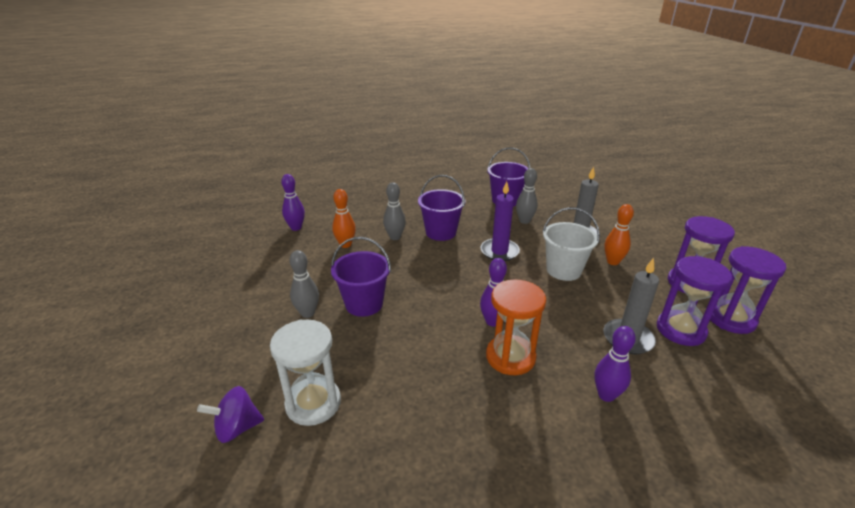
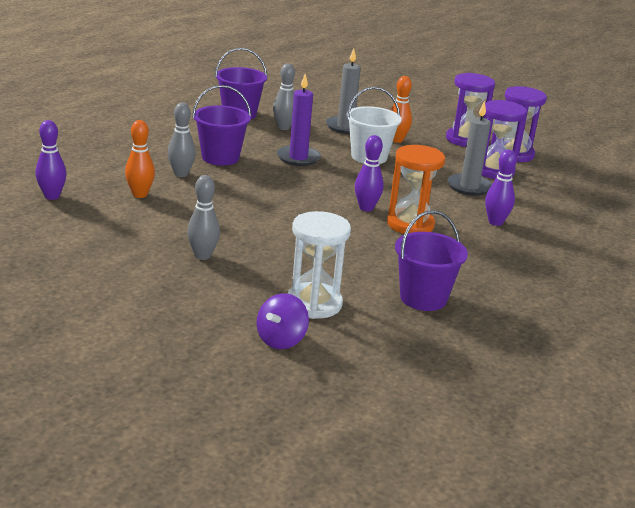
camera: 45 degrees left, 5 degrees down
(364, 304) = (243, 232): purple bucket -> purple bucket (423, 298)

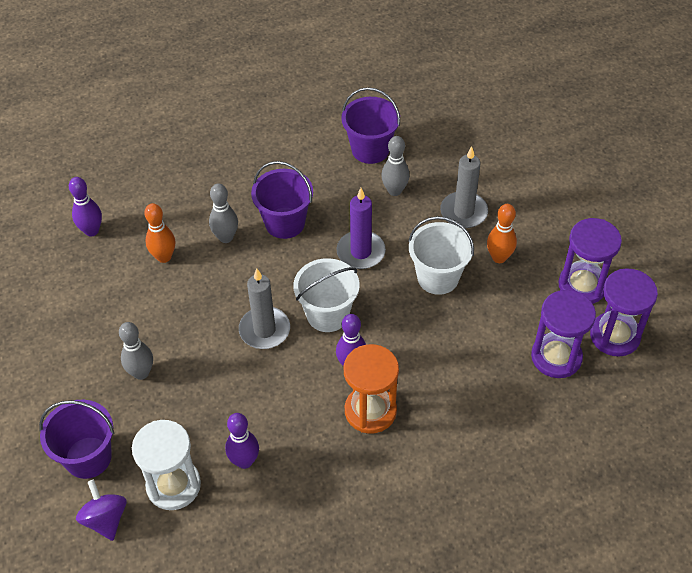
camera: 40 degrees right, 25 degrees up
(281, 340) = (105, 519): purple spinning top -> purple spinning top turned 90 degrees clockwise
(314, 190) = (327, 314): none -> white bucket
(423, 298) = (274, 527): purple bucket -> purple bucket (88, 457)
(469, 187) = (497, 375): grey candle -> grey candle (264, 330)
(495, 222) = (464, 447): purple bowling pin -> purple bowling pin (244, 461)

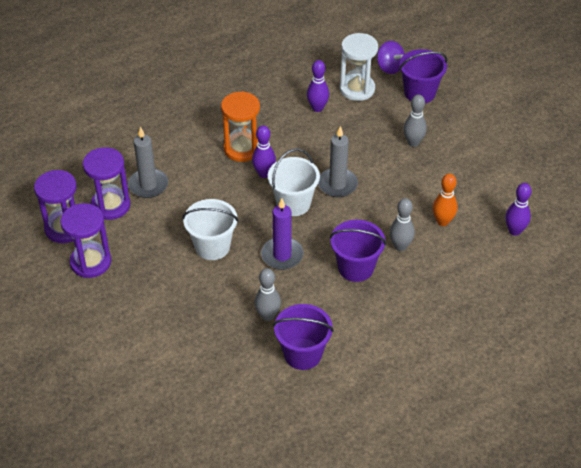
camera: 165 degrees right, 5 degrees down
(463, 212) = (200, 307): grey candle -> grey candle (148, 185)
(499, 257) = (163, 272): orange bowling pin -> none

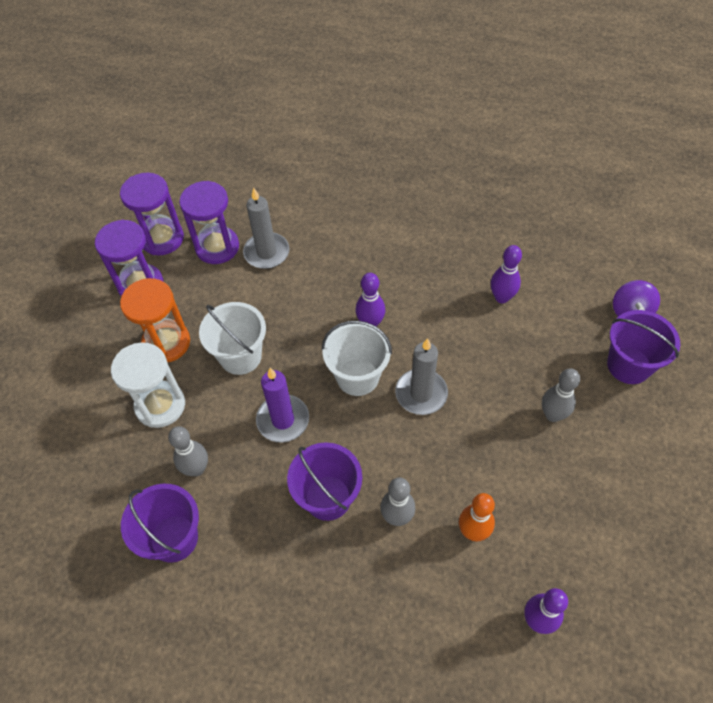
camera: 50 degrees right, 10 degrees up
(242, 149) = (382, 283): orange hourglass -> orange hourglass (166, 343)
(357, 89) = (566, 308): white hourglass -> white hourglass (160, 405)

